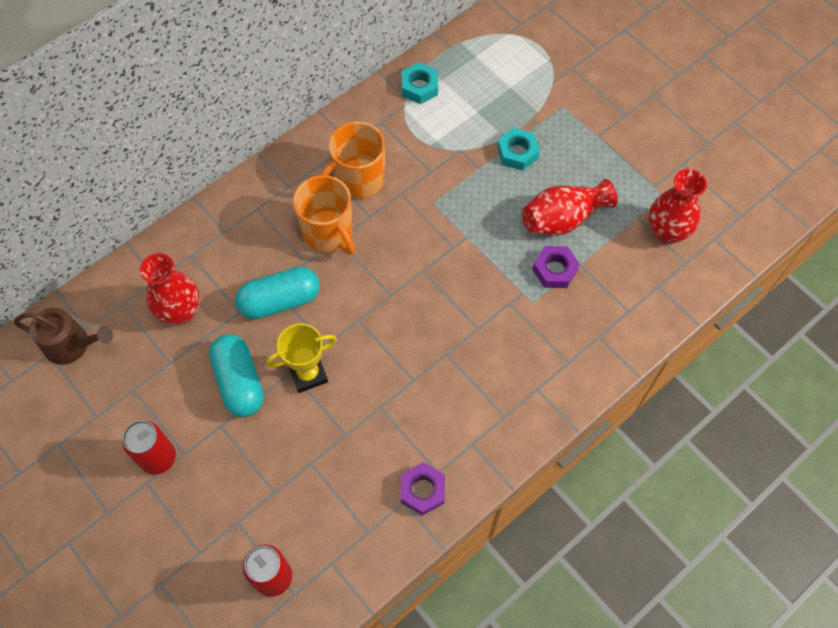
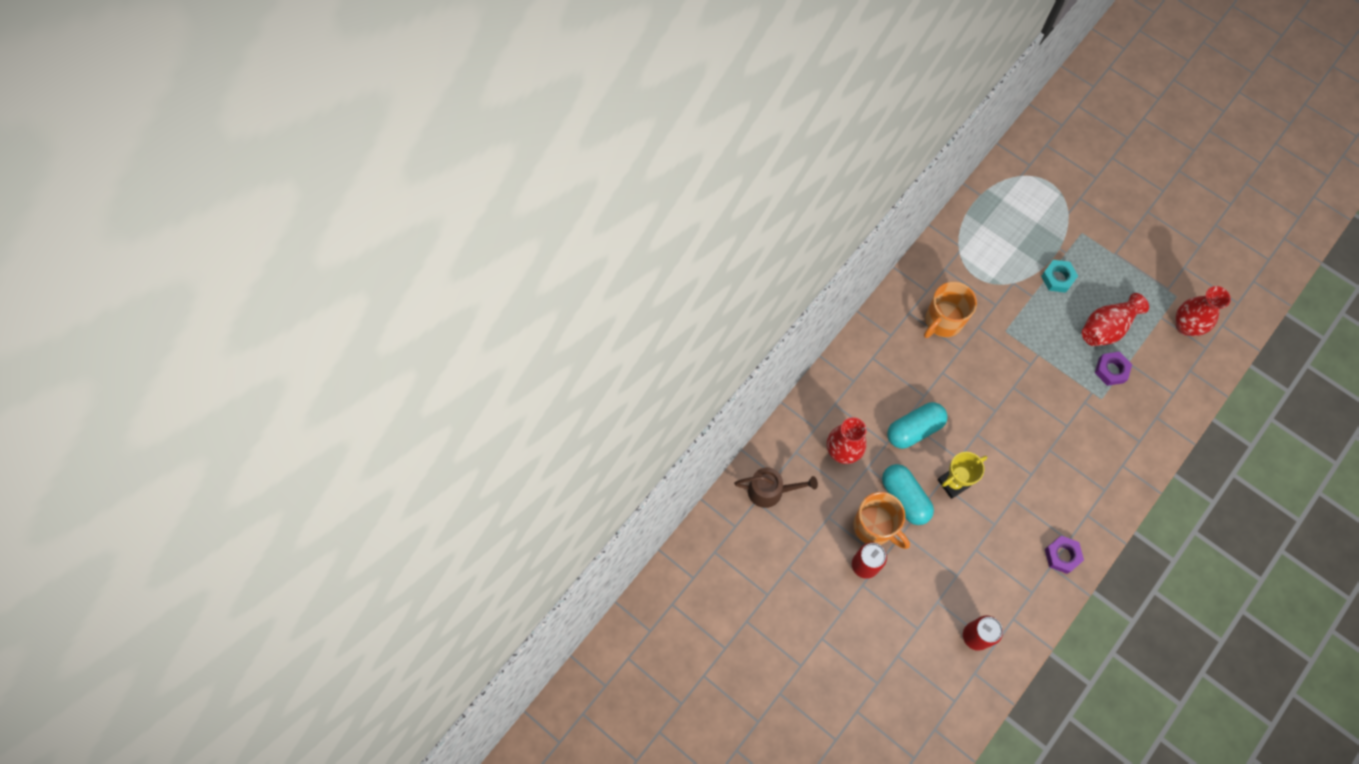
camera: 10 degrees left, 5 degrees up
(329, 233) = (934, 369): orange mug -> orange mug (875, 527)
(419, 87) = (966, 234): turquoise nut -> none

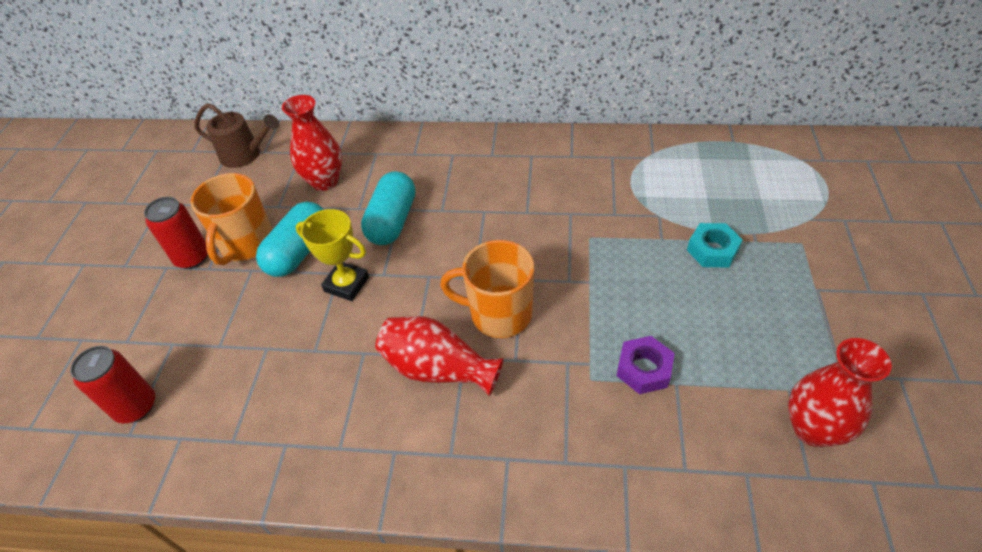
camera: 60 degrees right, 20 degrees down
(770, 491) = (245, 155): brown watering can -> brown watering can turned 45 degrees counterclockwise
(914, 429) = (392, 221): turquoise capsule -> turquoise capsule turned 75 degrees clockwise
(943, 321) = (547, 183): orange mug -> orange mug (499, 314)
(1062, 555) = (309, 451): purple nut -> none
(1106, 327) = (701, 332): red vase -> red vase (438, 369)

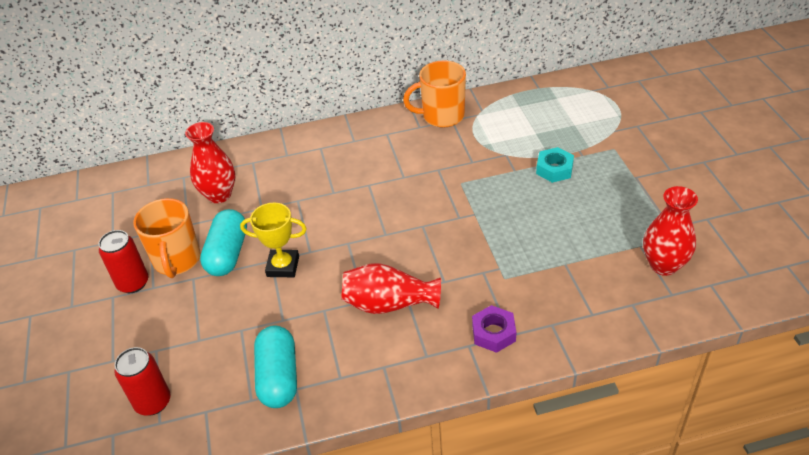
camera: 20 degrees left, 5 degrees down
(245, 155) = (131, 191): brown watering can -> none
(392, 221) = (296, 211): turquoise capsule -> turquoise capsule (278, 377)
(499, 314) = (417, 254): orange mug -> orange mug (442, 116)
(644, 369) = (539, 261): purple nut -> purple nut (493, 333)

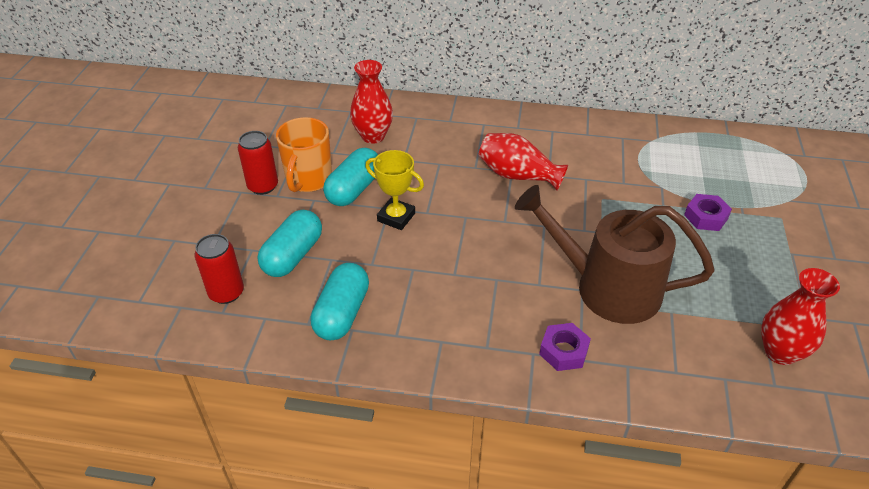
camera: 20 degrees right, 0 degrees up
(201, 340) = (293, 255): none -> turquoise capsule
(388, 304) = (475, 285): red vase -> red vase (517, 175)
(442, 116) = (614, 131): orange mug -> none
(503, 262) = (607, 288): none -> brown watering can
(554, 169) = (706, 217): turquoise nut -> purple nut

